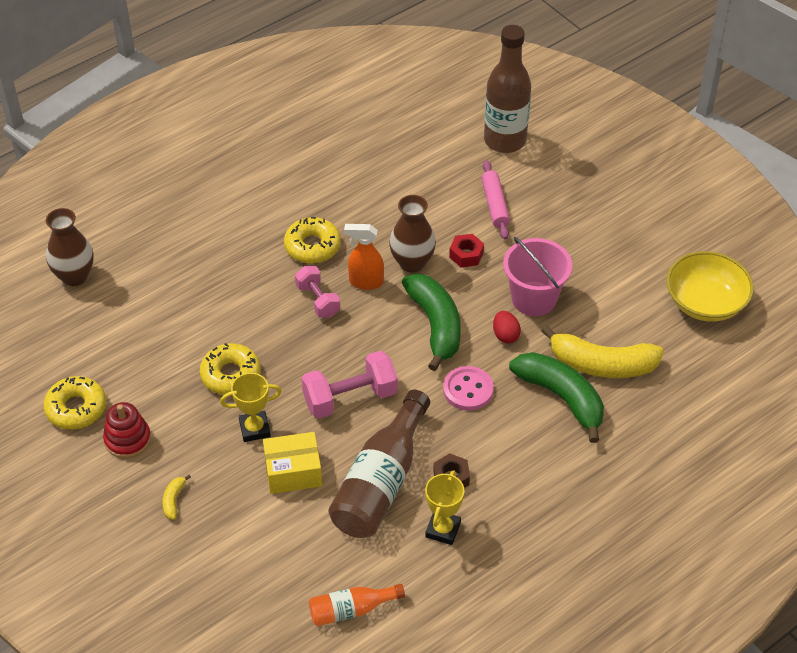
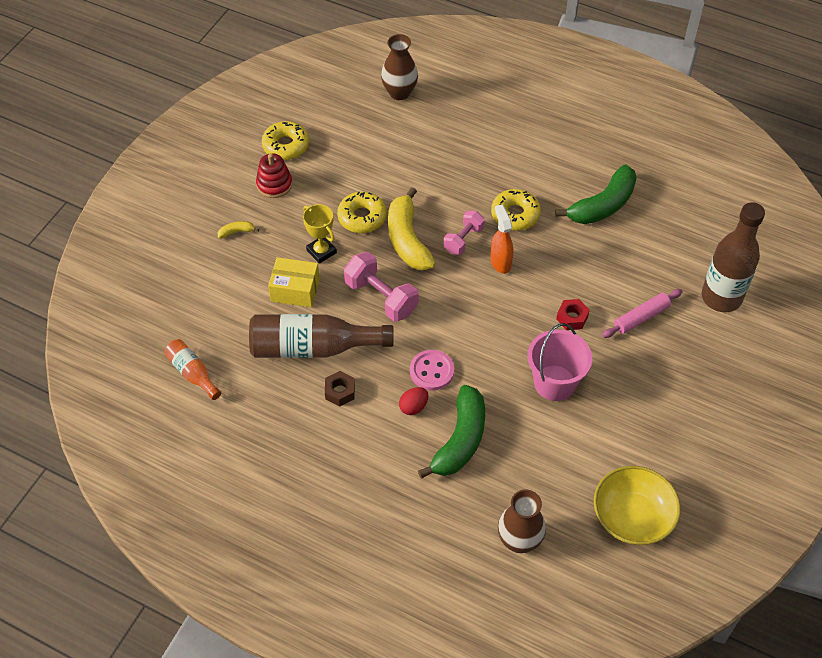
camera: 65 degrees right, 5 degrees up
(293, 472) = (295, 290): yellow box -> yellow box turned 45 degrees counterclockwise
(412, 263) = (539, 285): brown vase -> brown vase (519, 541)
(435, 325) = (484, 325): green banana -> green banana (602, 205)
(443, 530) = (289, 404): yellow trophy -> none
(505, 335) = (503, 376): red egg -> red egg (413, 407)
(602, 364) = (512, 458): yellow banana -> yellow banana (407, 240)

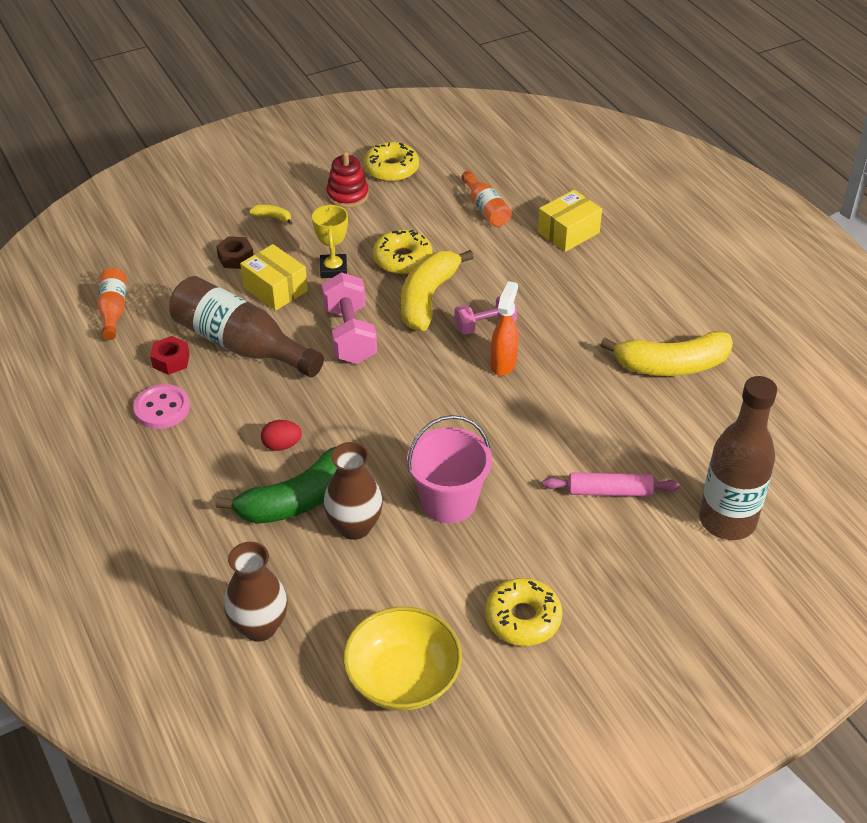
camera: 35 degrees right, 10 degrees down
(340, 392) = (226, 394): brown nut -> brown nut (235, 258)
(382, 145) = (486, 209): none -> orange bottle
(399, 93) = (549, 172): brown vase -> brown vase (354, 527)
(431, 371) = (332, 424): pink button -> pink button (162, 408)
(454, 136) = (568, 232): none -> yellow box
(515, 215) = (563, 329): yellow donut -> yellow donut (523, 618)
(572, 318) = (529, 452): red nut -> red nut (171, 360)
(602, 205) = (671, 365): green banana -> yellow banana

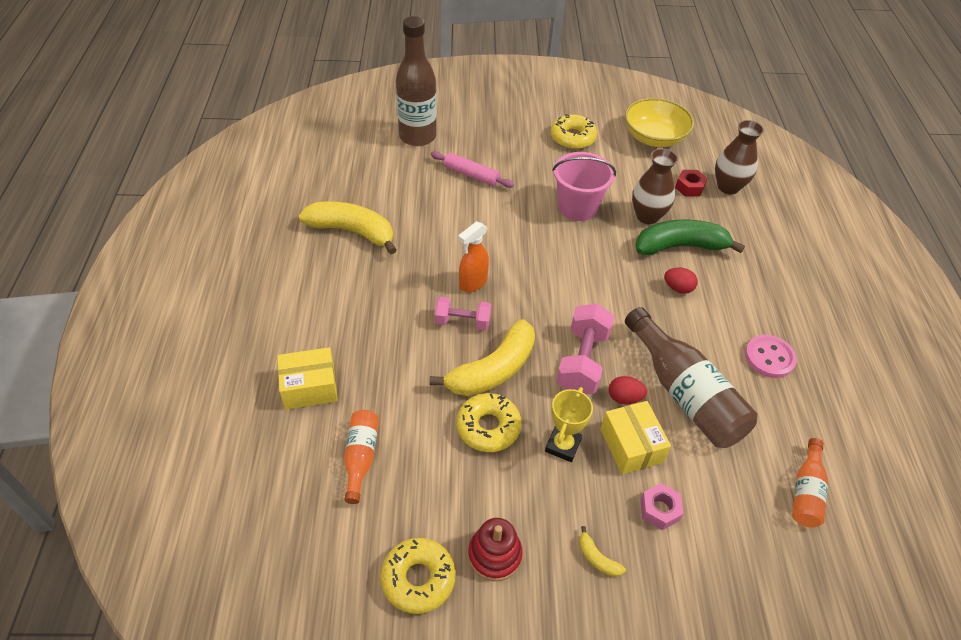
camera: 155 degrees left, 5 degrees up
(171, 360) = (754, 403): red nut -> red nut (689, 187)
(235, 258) = (659, 510): brown nut -> pink nut
(296, 321) = (624, 398): none -> red egg

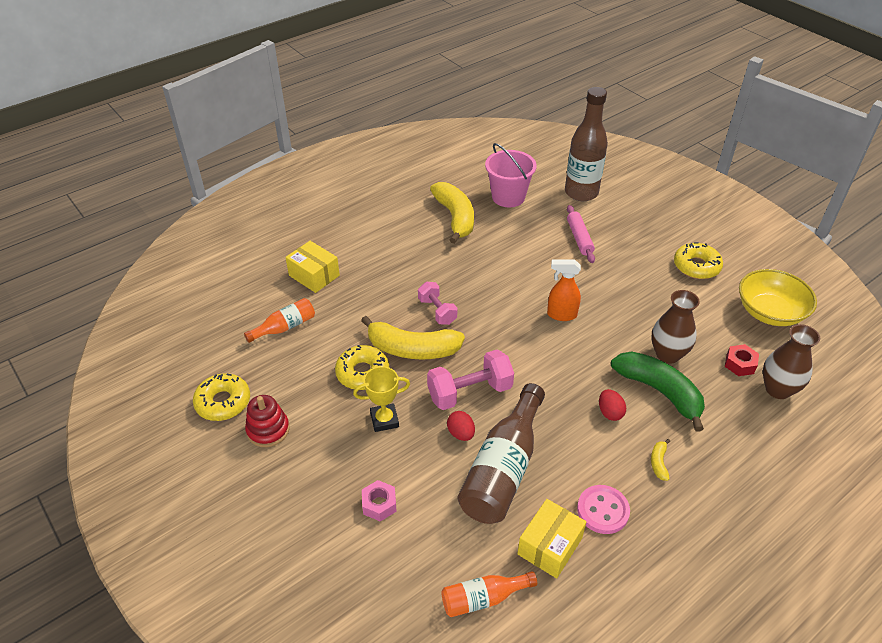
camera: 55 degrees right, 5 degrees down
(472, 283) = (477, 297): orange spray bottle -> orange spray bottle (561, 315)
(577, 207) = (622, 309): pink bucket -> pink bucket (508, 197)
(597, 558) = (309, 487): yellow banana -> yellow banana (659, 463)
(631, 446) = (421, 459): yellow box -> yellow box (549, 546)

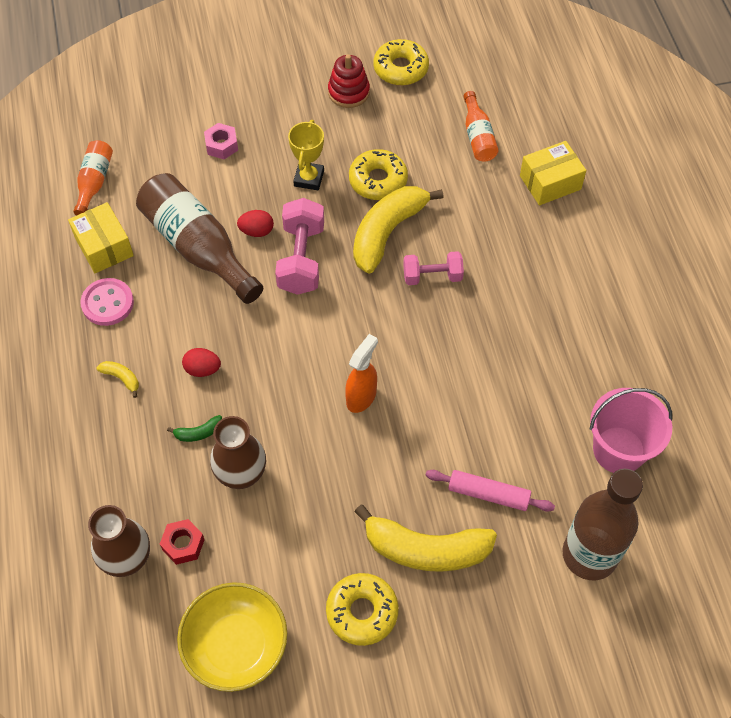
camera: 115 degrees right, 15 degrees up
(455, 217) = (598, 364): yellow banana -> yellow banana (426, 549)
(659, 392) = (198, 432): green banana -> green banana, size x0.41

